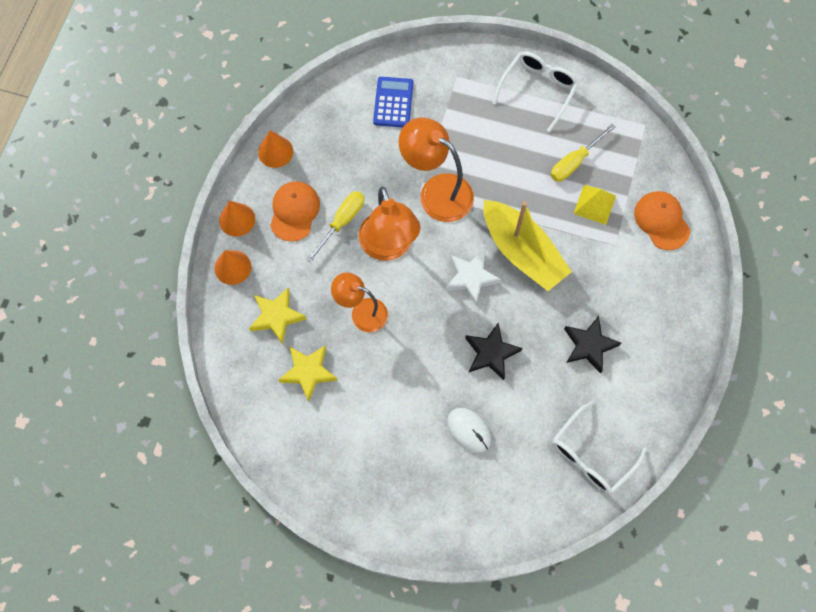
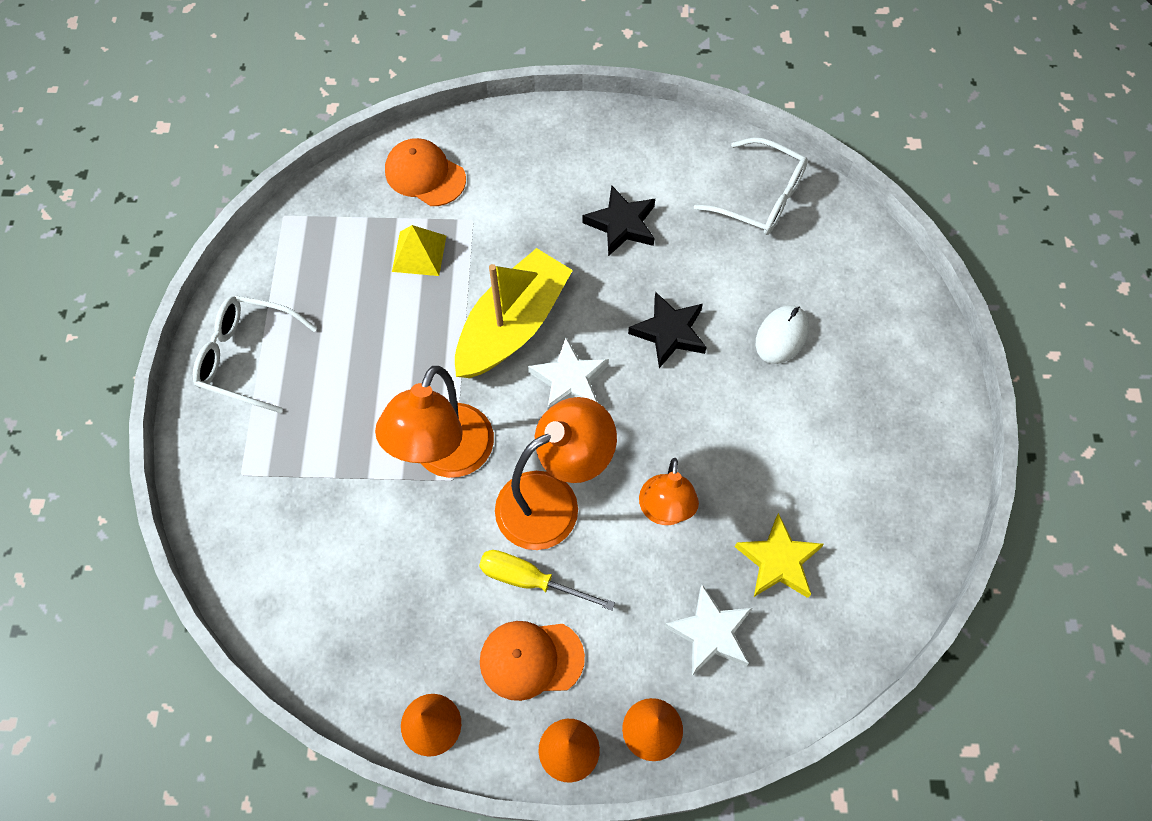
camera: 105 degrees left, 5 degrees down
(276, 316) = (710, 633): yellow star -> white star
(393, 102) = (303, 558): blue calculator -> none
(574, 162) = (358, 288): yellow screwdriver -> none
(661, 221) = (425, 175): orange cap -> orange cap turned 75 degrees clockwise

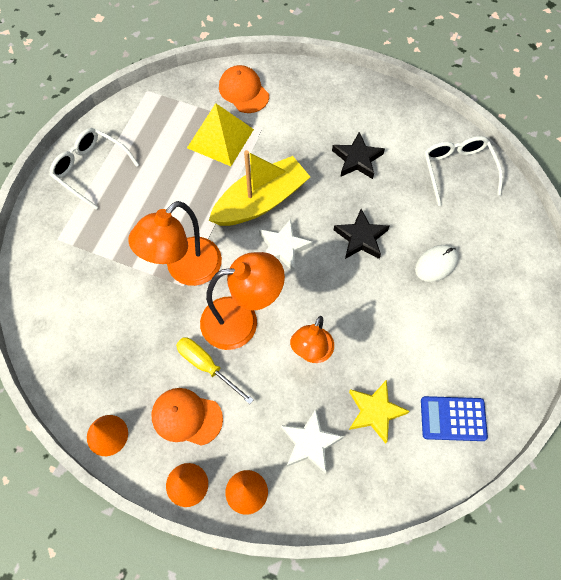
camera: 20 degrees right, 0 degrees up
(419, 253) = (220, 138): yellow pyramid -> yellow pyramid, size x1.56
(761, 198) = (457, 170): white glasses -> white glasses turned 150 degrees counterclockwise
(880, 534) = (453, 418): none -> blue calculator

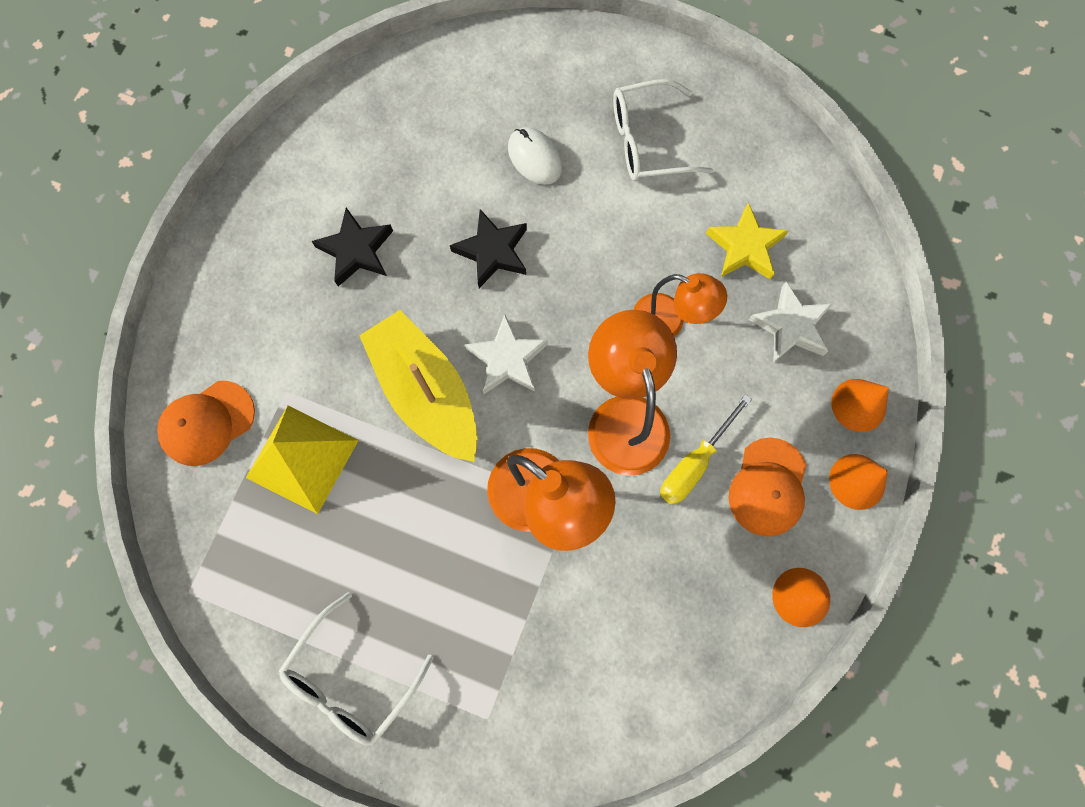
camera: 90 degrees left, 10 degrees up
(453, 418) = (747, 158): blue calculator -> none
(457, 170) = (383, 116): white glasses -> white glasses (647, 142)

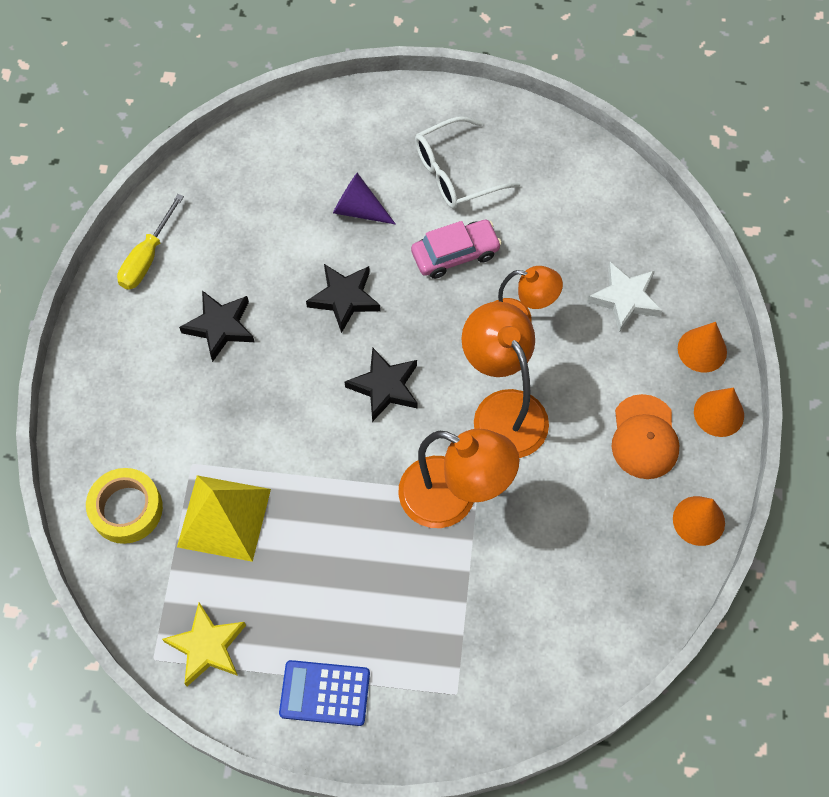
camera: 15 degrees left, 10 degrees down
(207, 423) = (126, 509): orange cap -> yellow tape
(351, 678) = (325, 693): white glasses -> blue calculator
(426, 393) = (320, 433): yellow boat -> none
(507, 359) = (385, 387): white star -> black star
(535, 158) = (359, 209): white mouse -> purple cone
(622, 231) = (455, 254): none -> pink car
(694, 463) = (575, 433): yellow screwdriver -> yellow screwdriver (147, 257)
(745, 247) = (566, 242): yellow star -> yellow star (207, 647)

